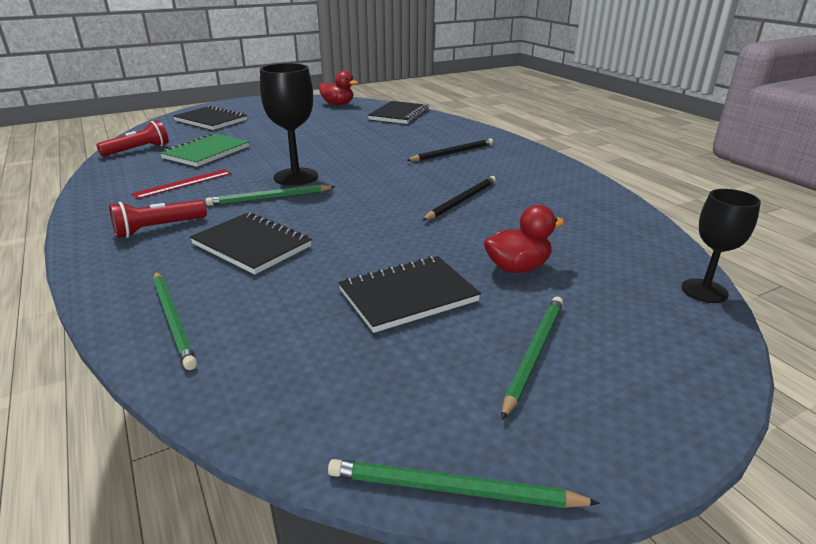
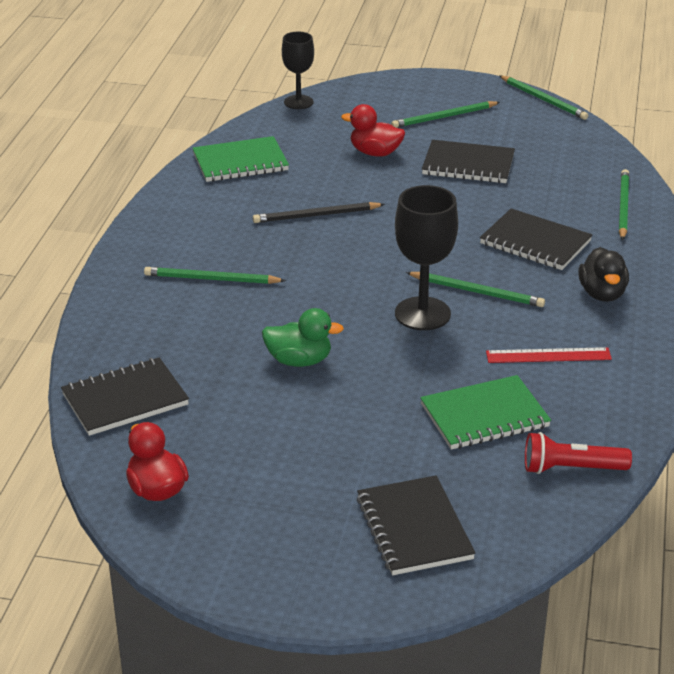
camera: 140 degrees left, 5 degrees up
(158, 228) = (602, 294): red flashlight -> black duck
(252, 245) = (535, 243): black notebook -> black notebook turned 45 degrees counterclockwise
(341, 142) = (299, 361): none -> green duck
(452, 153) = (211, 279): black pencil -> green pencil
(595, 213) = (240, 162): none -> green notebook

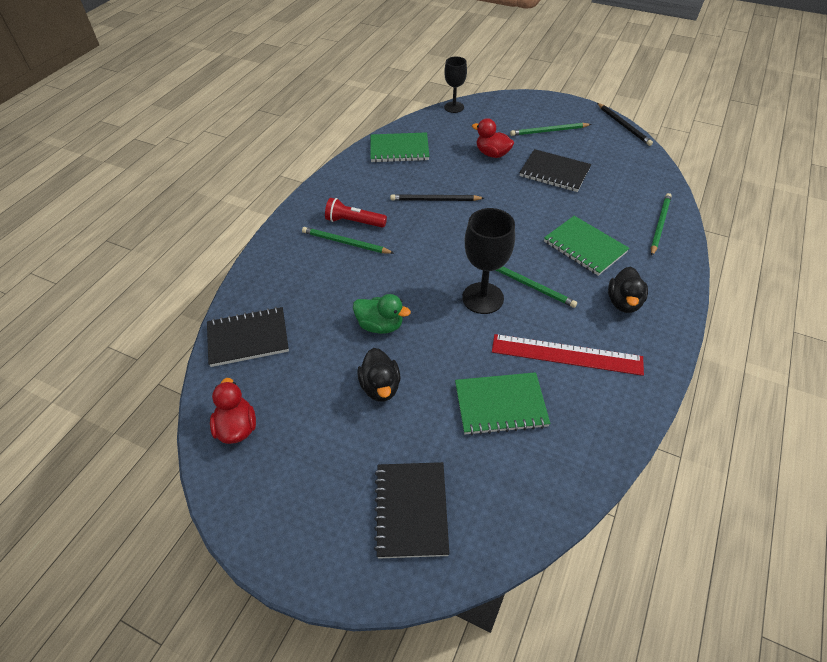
camera: 15 degrees right, 15 degrees up
(326, 422) = (380, 387): none -> black duck
(535, 243) = (584, 247): black notebook -> green notebook
(543, 100) = (623, 126): green pencil -> black pencil
(548, 355) = (566, 354): red ruler -> red ruler, size x1.55
(571, 468) = (554, 474): red flashlight -> red flashlight (354, 222)

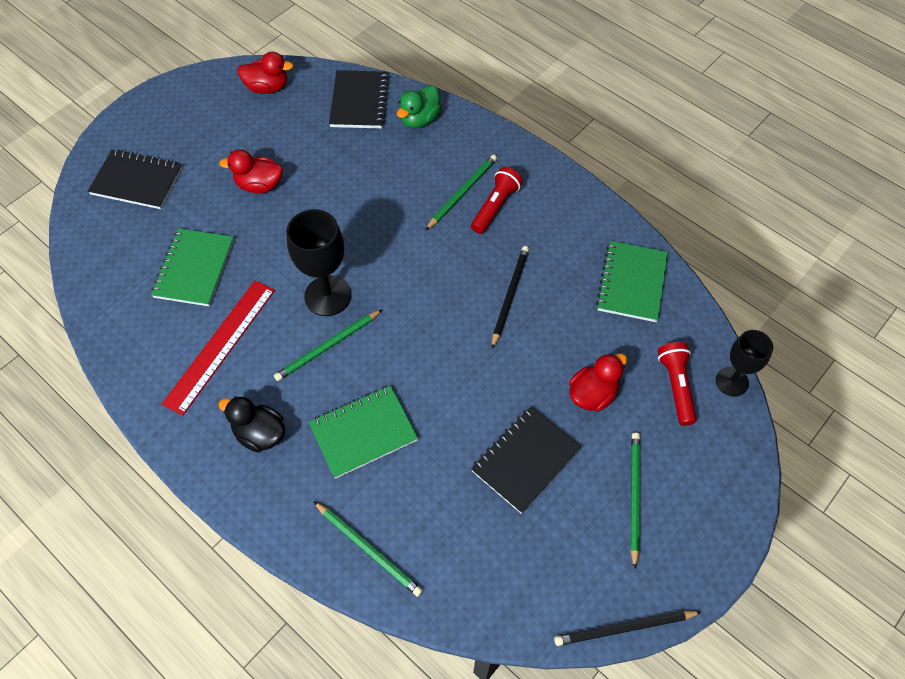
camera: 105 degrees right, 10 degrees up
(380, 325) = (330, 199): green duck -> green duck (419, 119)
(380, 387) = (259, 185): black duck -> red duck
(468, 125) = (676, 386): none -> red flashlight

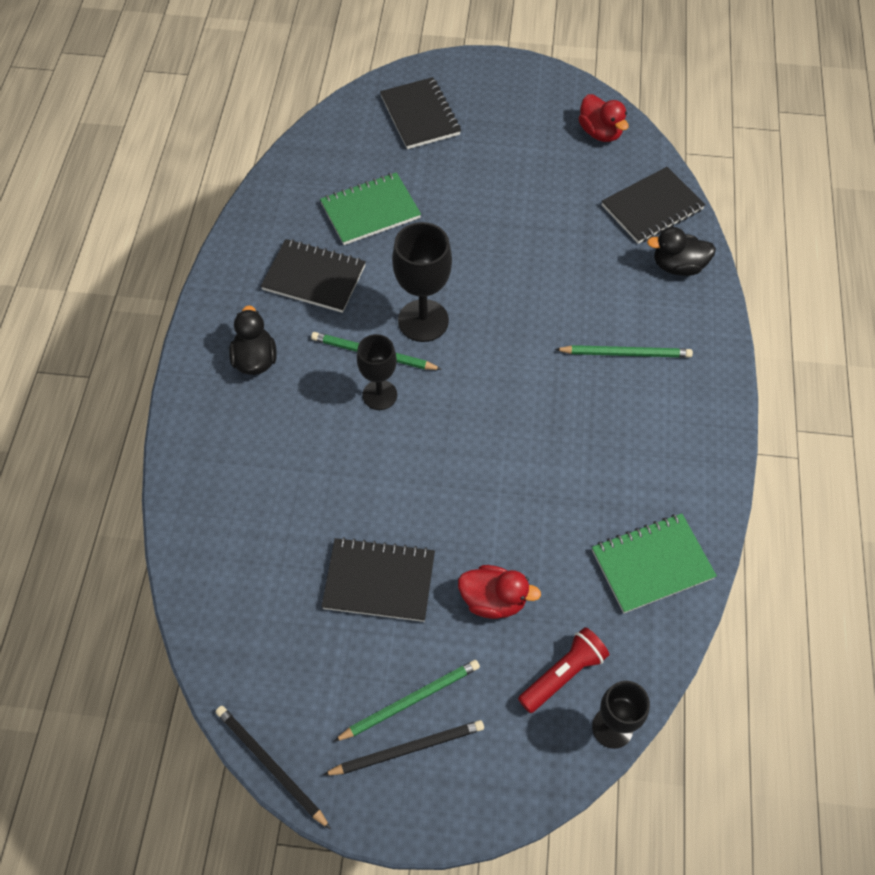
camera: 55 degrees right, 0 degrees up
(220, 345) = (314, 277): red ruler -> black notebook
(259, 185) = (491, 197): red duck -> none
(363, 432) = (312, 433): green notebook -> none
(368, 364) = (379, 395): none -> black goblet
(368, 549) = (208, 507): green pencil -> none
(419, 119) = (678, 266): green duck -> black duck
(495, 206) = (635, 390): red flashlight -> none
(510, 296) = (544, 463): black pencil -> black pencil (408, 749)

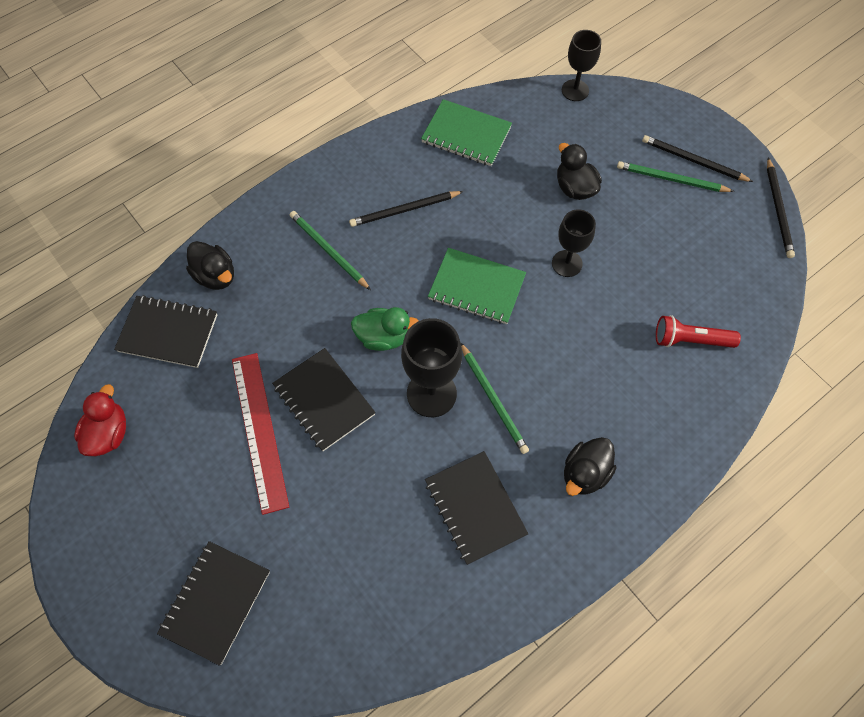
camera: 135 degrees left, 5 degrees up
(370, 211) = (367, 534): green notebook -> green notebook (476, 288)
(379, 395) = (519, 364): black goblet -> black goblet (567, 263)
(379, 581) = (632, 250): black notebook -> black notebook (323, 400)
(493, 600) = (575, 188): red duck -> black duck
(503, 328) = (384, 337): none -> green duck
(511, 206) = (259, 430): none -> red ruler
(563, 674) = (574, 128): red flashlight -> red flashlight (690, 340)
(612, 439) = (404, 210): none -> black pencil

